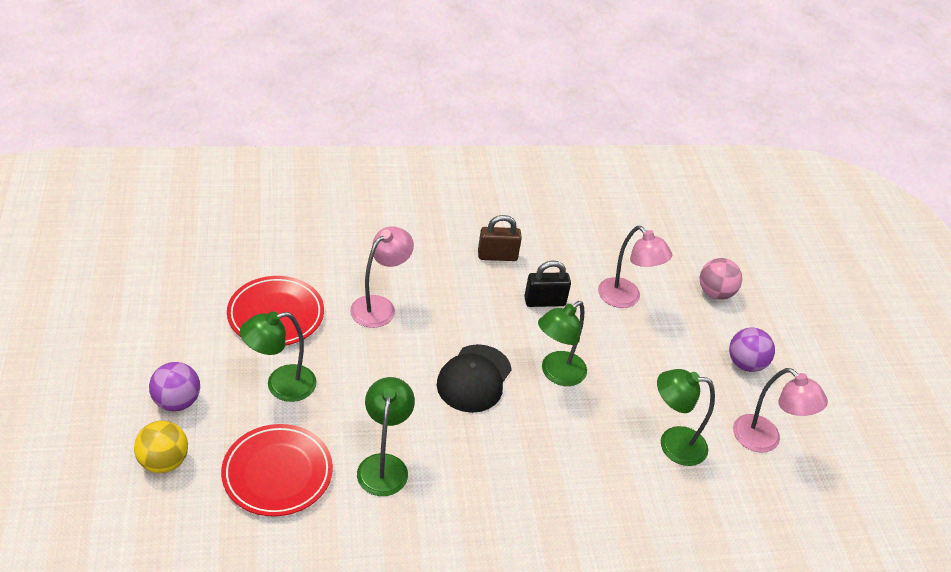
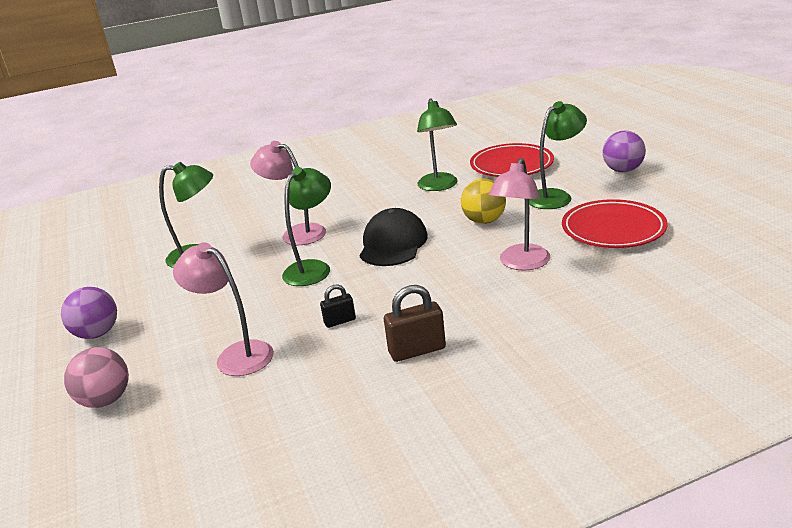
camera: 175 degrees right, 15 degrees down
(164, 461) = (592, 150): yellow ball -> yellow ball (484, 221)
(544, 301) = (340, 321): black padlock -> black padlock, size x0.61
(765, 440) = (105, 281): pink lamp -> pink lamp (296, 233)

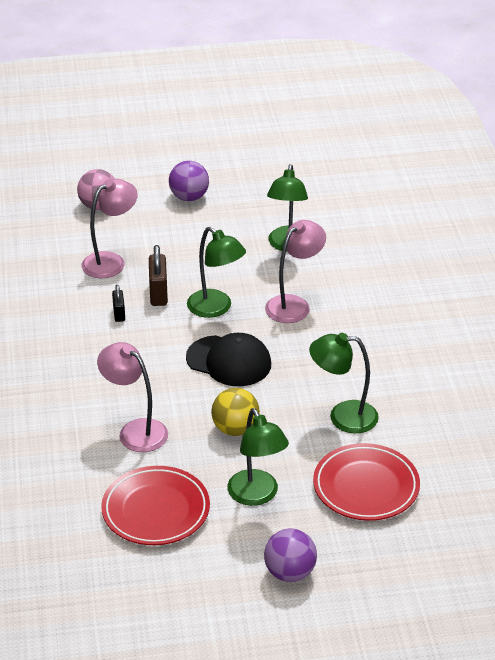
camera: 100 degrees right, 10 degrees up
(417, 350) = (52, 346): brown padlock -> brown padlock (158, 294)

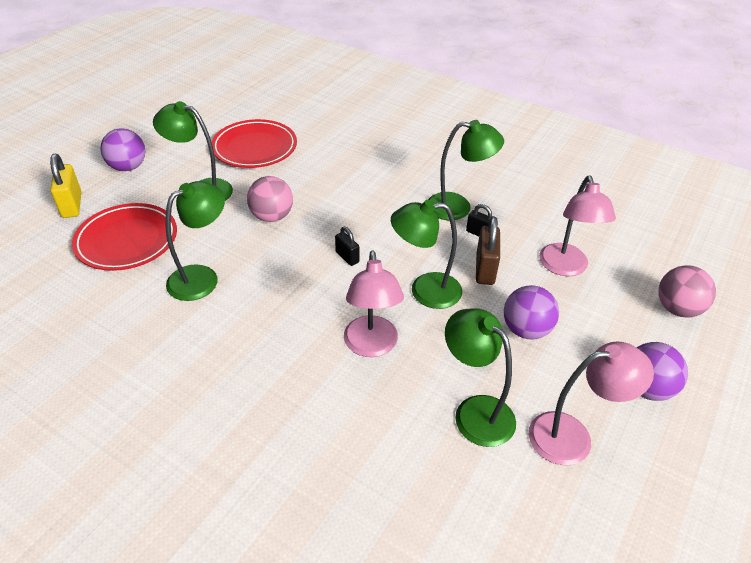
camera: 130 degrees right, 5 degrees up
(97, 339) = (458, 207): none -> green lamp
(135, 431) = (334, 175): pink lamp -> pink lamp (572, 436)
(158, 294) = (485, 269): brown padlock -> brown padlock turned 60 degrees clockwise
(197, 253) = (526, 330): none -> purple ball
(229, 361) = (347, 257): black cap -> black padlock
(235, 429) = (272, 216): yellow ball -> pink ball
(378, 560) = (72, 205): none -> yellow padlock

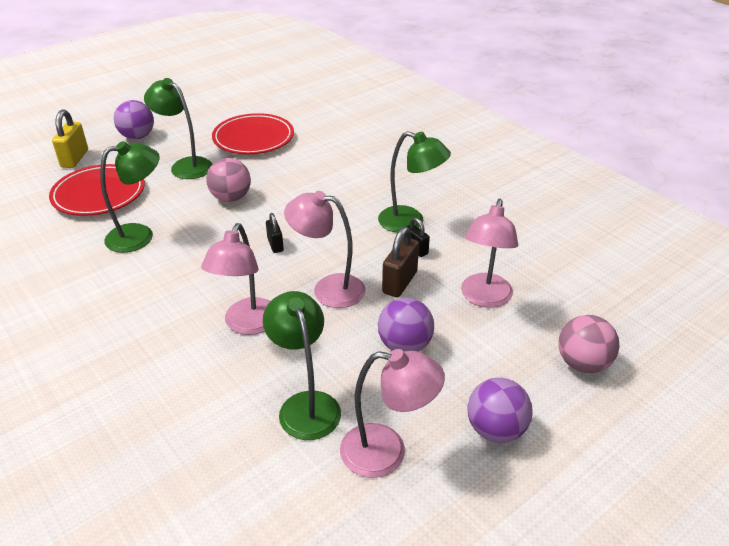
camera: 20 degrees right, 5 degrees down
(425, 291) = (328, 289): green lamp -> pink lamp

